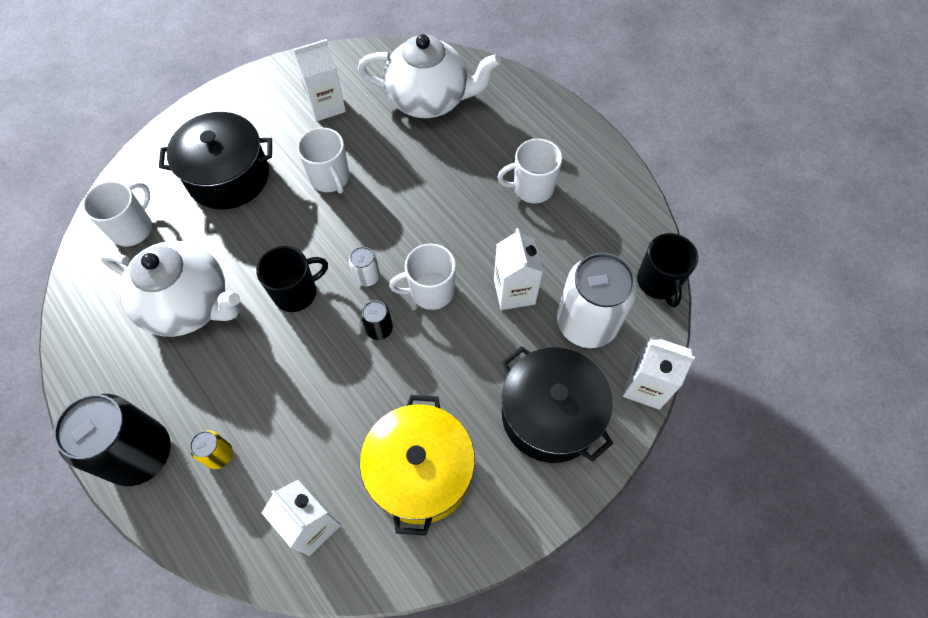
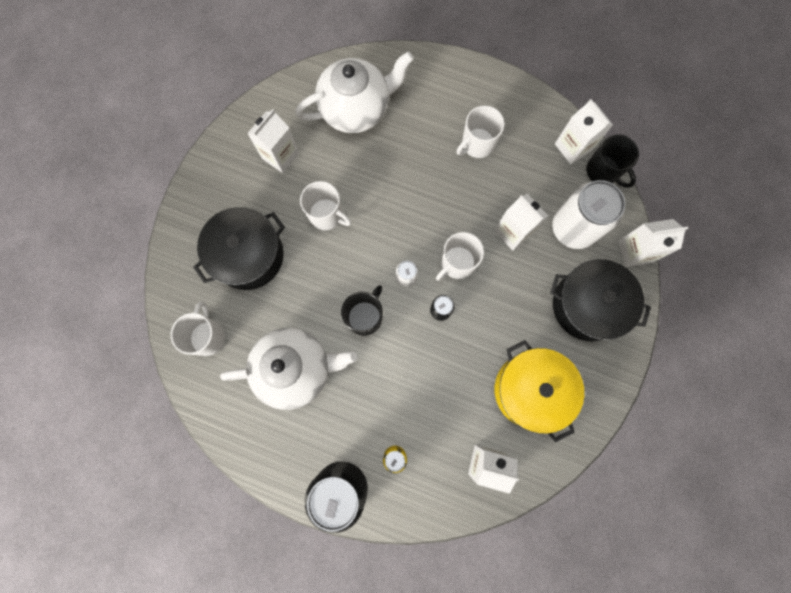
camera: 30 degrees left, 15 degrees up
(638, 241) = (573, 147): none -> white carton

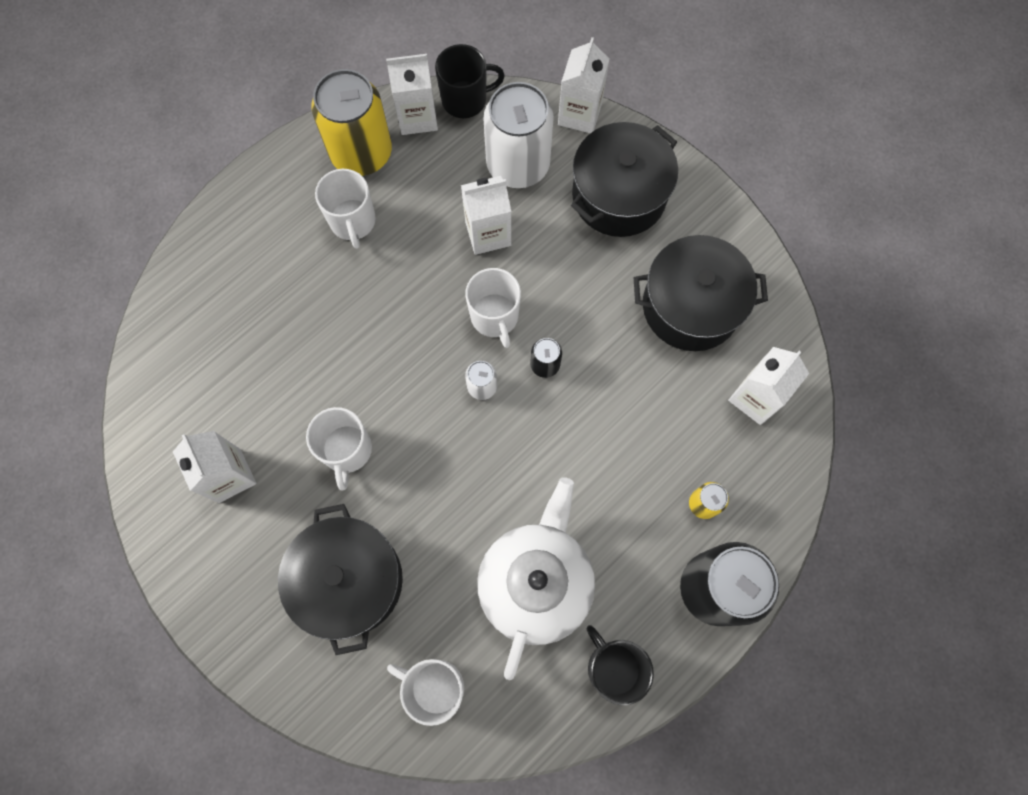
camera: 65 degrees left, 5 degrees down
(326, 215) = (347, 450): white mug -> white mug turned 120 degrees clockwise
(356, 109) = (220, 347): white teapot -> none
(365, 317) = (509, 461): black mug -> black mug (613, 667)
(527, 125) = (361, 153): none -> yellow can
(530, 390) = (691, 306): yellow pot -> black pot

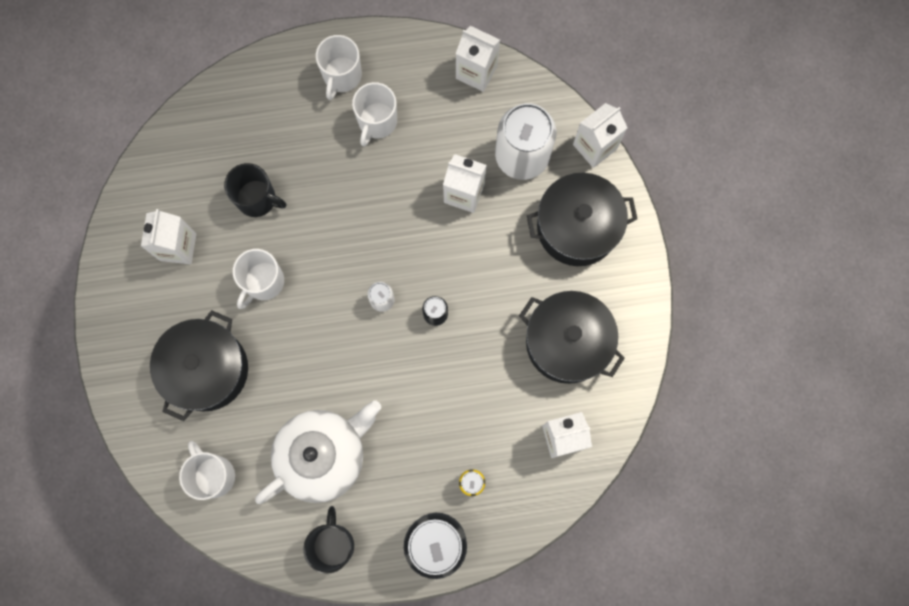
camera: 35 degrees right, 5 degrees up
(361, 153) = (418, 74): yellow can -> none
(465, 100) = (520, 81): black mug -> black mug (257, 199)
(495, 317) = (425, 257): white mug -> white mug (342, 76)

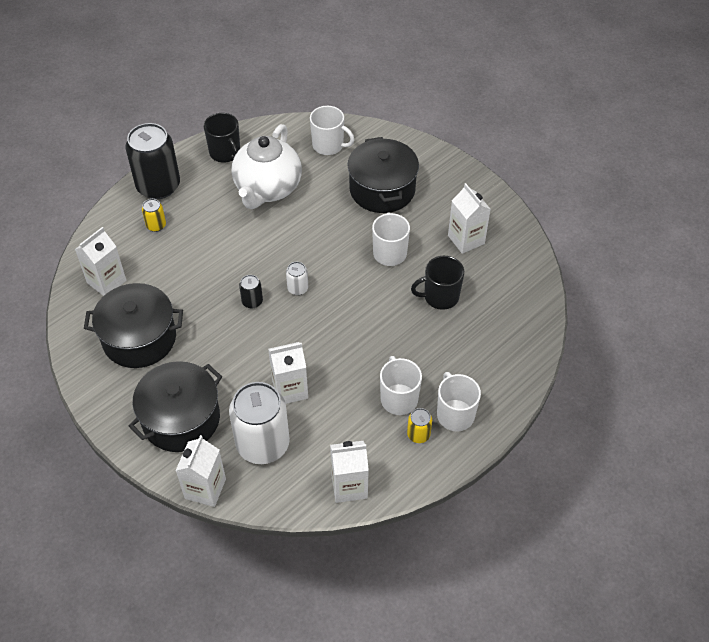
camera: 145 degrees right, 25 degrees down
(386, 78) = (418, 434): none -> yellow can

